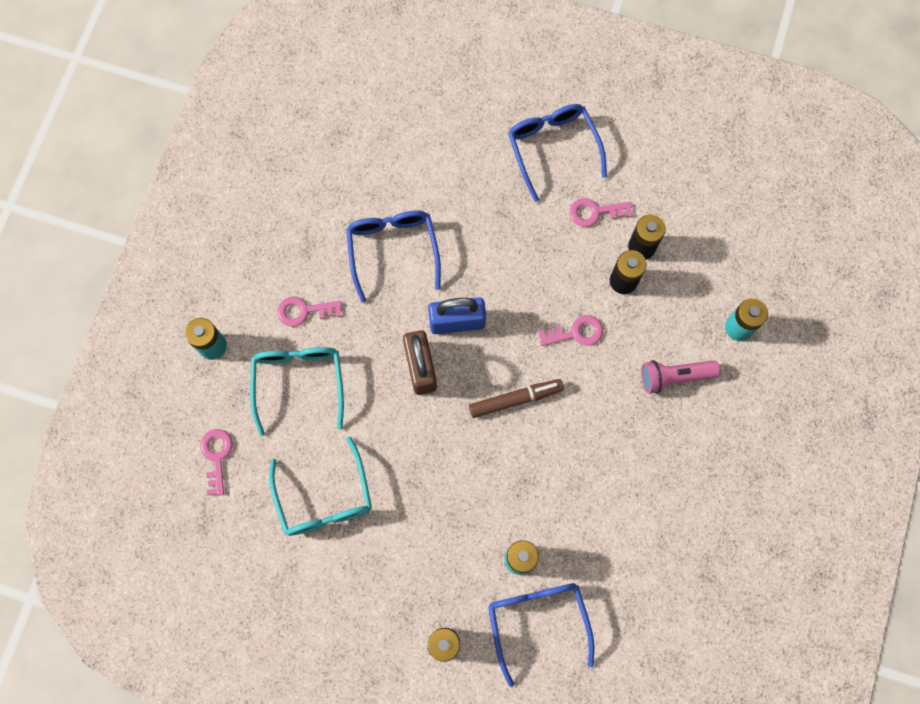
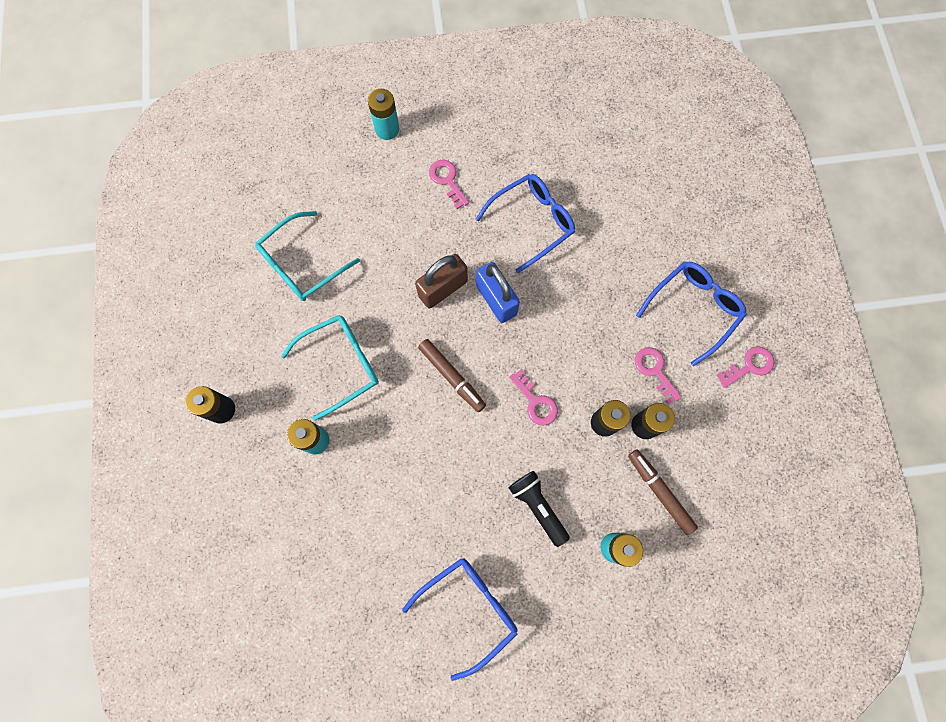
camera: 65 degrees right, 0 degrees up
(217, 456) = (301, 172): pink key -> pink key (749, 366)
(299, 383) = (387, 203): turquoise glasses -> turquoise glasses (341, 365)
(537, 621) = (269, 479): blue glasses -> blue glasses (469, 609)
(674, 377) = (537, 506): pink flashlight -> black flashlight
(707, 264) = (659, 492): none -> brown marker

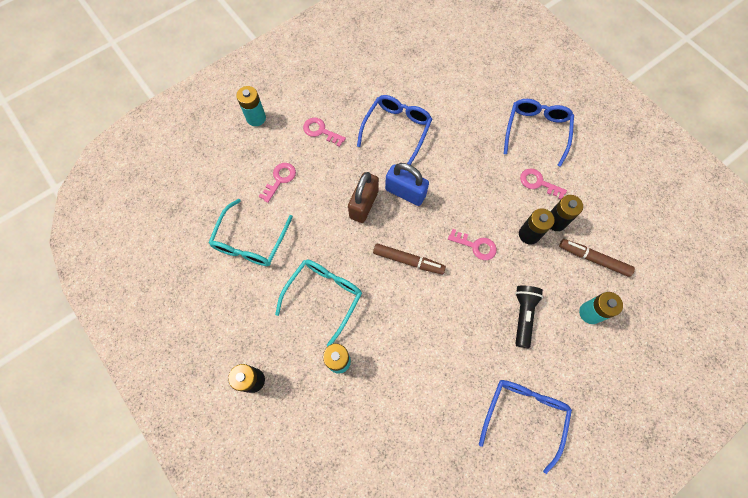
camera: 30 degrees left, 5 degrees down
(537, 506) = (523, 315): black flashlight -> black flashlight turned 75 degrees clockwise
(749, 366) = (593, 148): pink key -> pink key (280, 179)

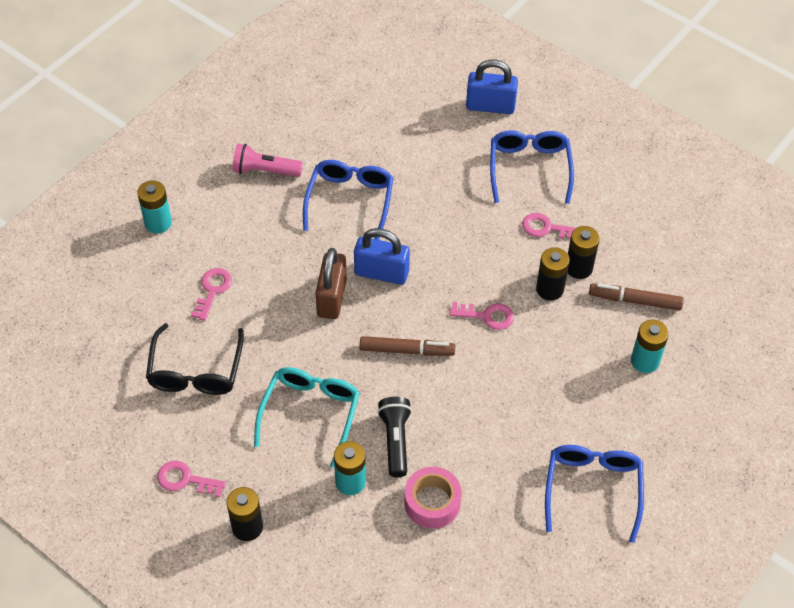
camera: 15 degrees left, 15 degrees down
(250, 241) = (196, 371): turquoise glasses -> black glasses
(321, 131) = (250, 222): pink key -> pink key (185, 479)
(341, 93) = (264, 170): none -> pink flashlight
(396, 395) = (432, 502): none -> pink tape
(518, 75) = (490, 106): none -> blue padlock
(523, 315) = (565, 381): black flashlight -> black flashlight (395, 440)

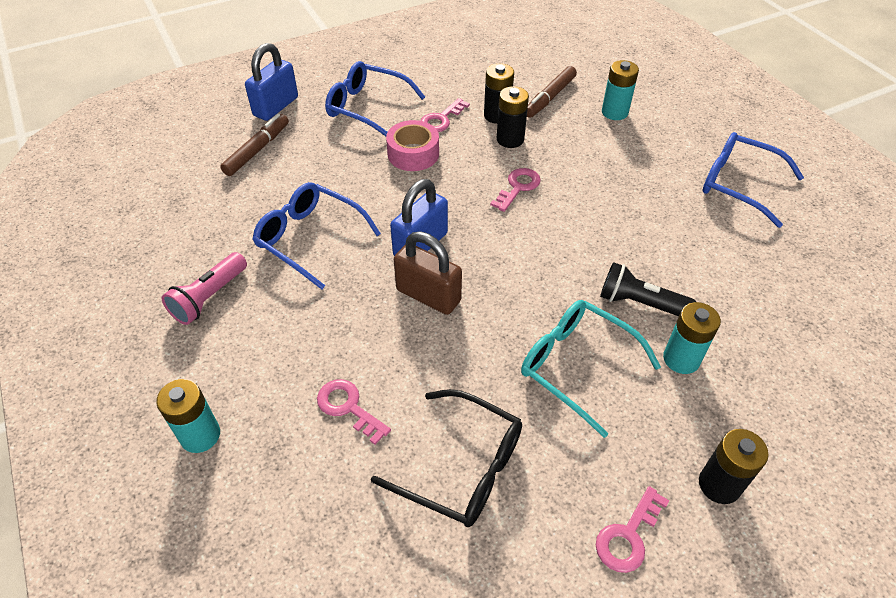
camera: 65 degrees left, 5 degrees down
(406, 350) = (529, 257): brown marker -> brown marker (257, 150)
(432, 502) = (726, 299): pink tape -> pink tape (413, 154)

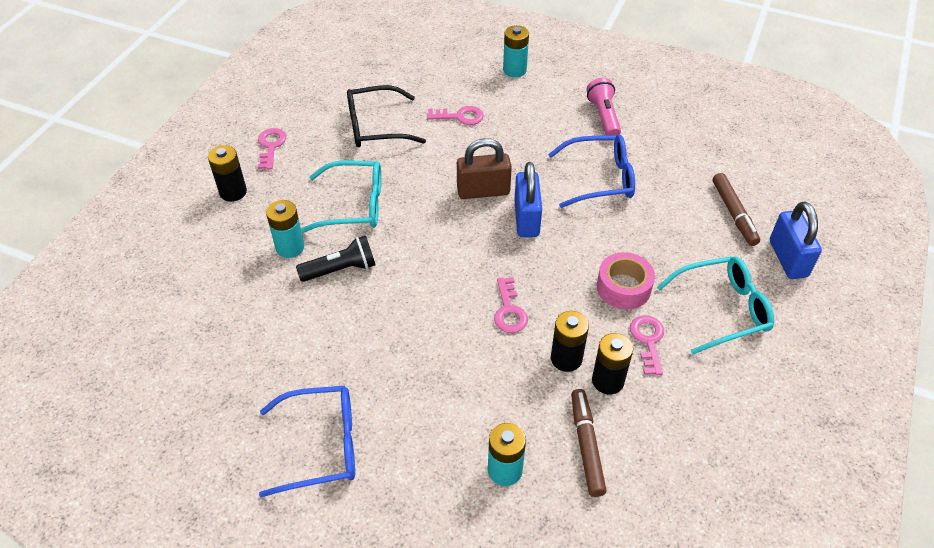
camera: 140 degrees right, 0 degrees up
(367, 107) = (722, 309): blue glasses -> turquoise glasses

